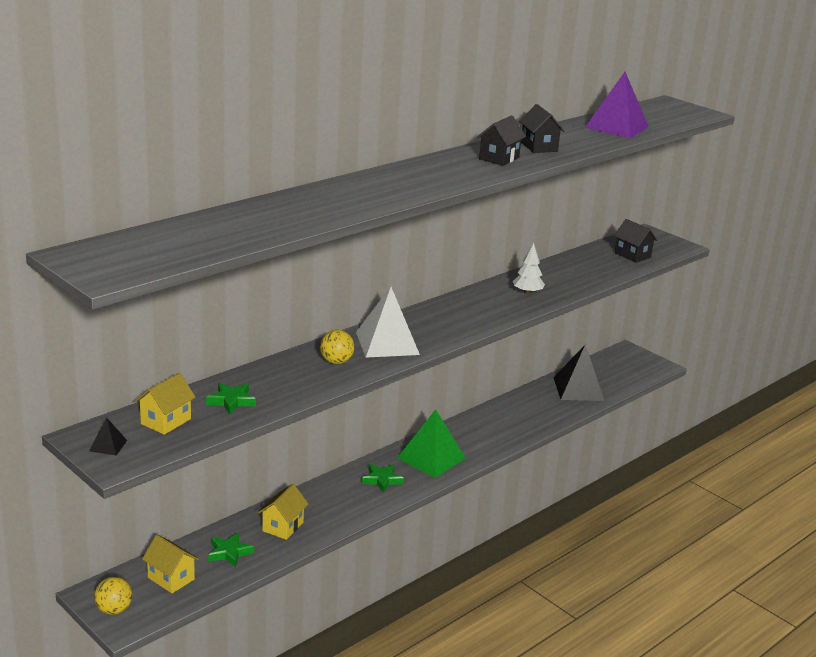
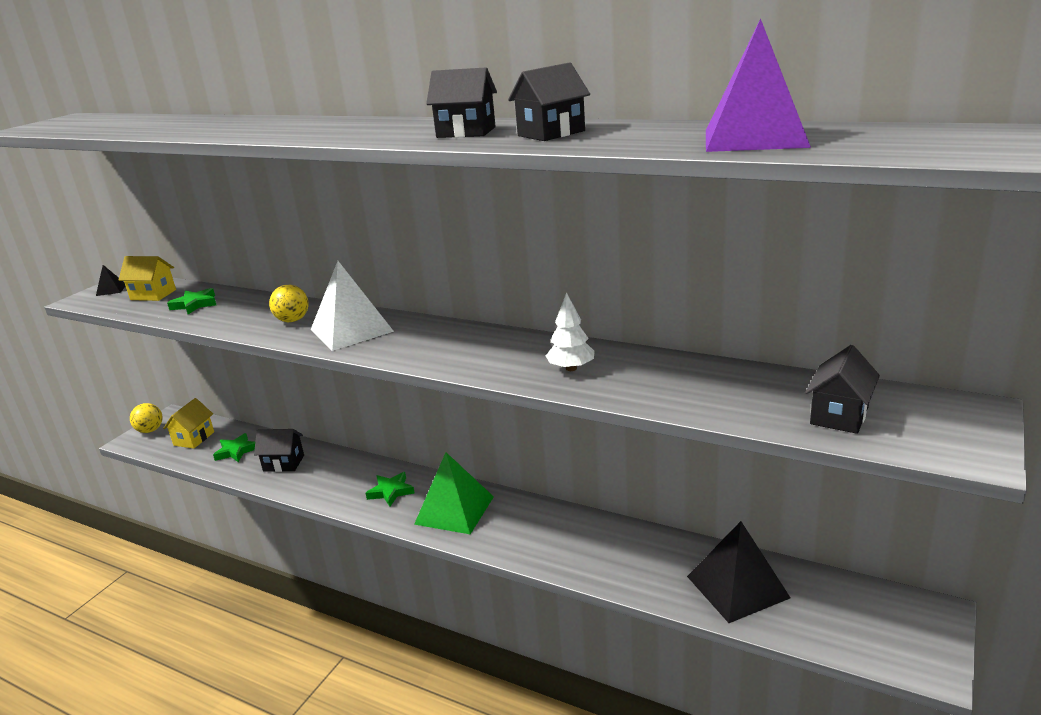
camera: 75 degrees right, 0 degrees up
(283, 526) = (283, 463): yellow house -> black house

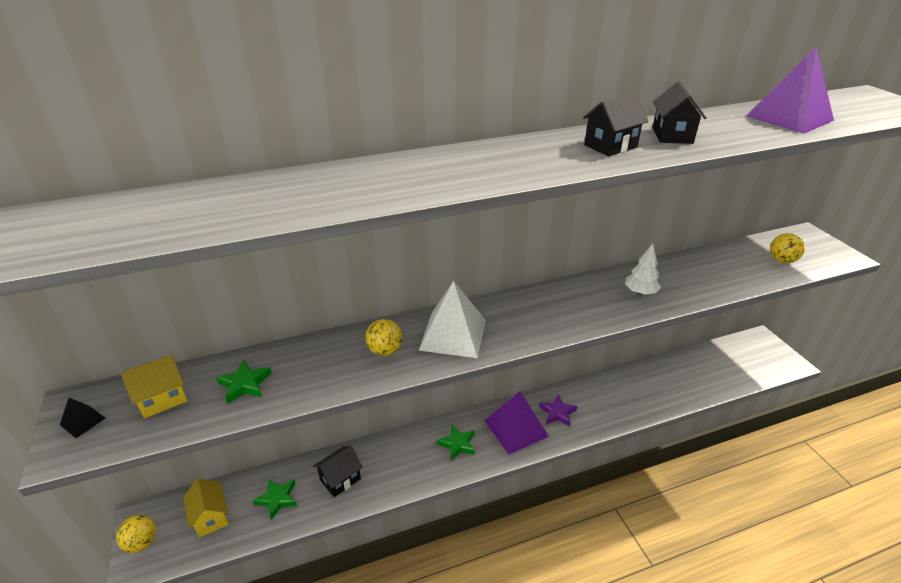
camera: 50 degrees left, 10 degrees up
(454, 510) = (516, 428): green pyramid -> purple pyramid
(512, 522) = (557, 413): none -> purple star
(737, 587) = (695, 375): black pyramid -> none
(839, 415) = (782, 260): black house -> yellow ball

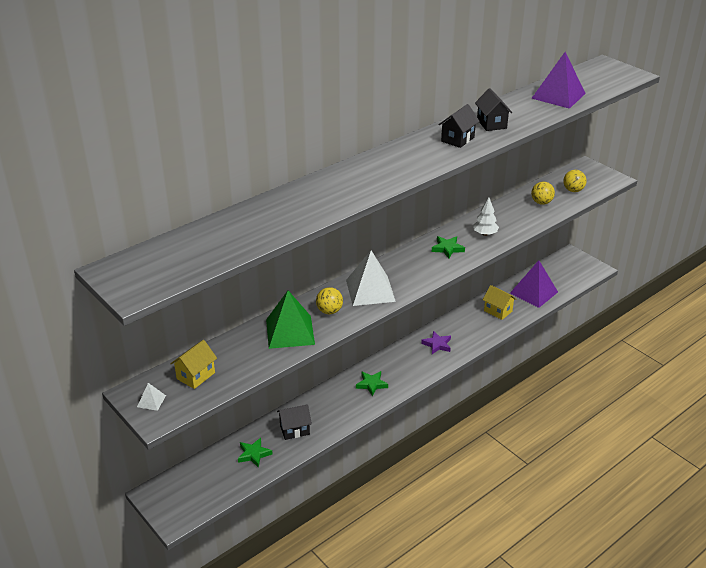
camera: 20 degrees left, 0 degrees up
(82, 421) = (151, 401): black pyramid -> white pyramid
(142, 543) = (167, 508): yellow ball -> yellow ball (541, 202)
(211, 517) = (210, 479): yellow house -> yellow house (498, 311)
(245, 384) = (246, 353): green star -> green star (447, 248)
(318, 367) = (290, 331): none -> green pyramid
(340, 479) = (294, 429): black house -> black house turned 45 degrees clockwise
(516, 428) = (410, 363): purple pyramid -> purple pyramid (534, 292)

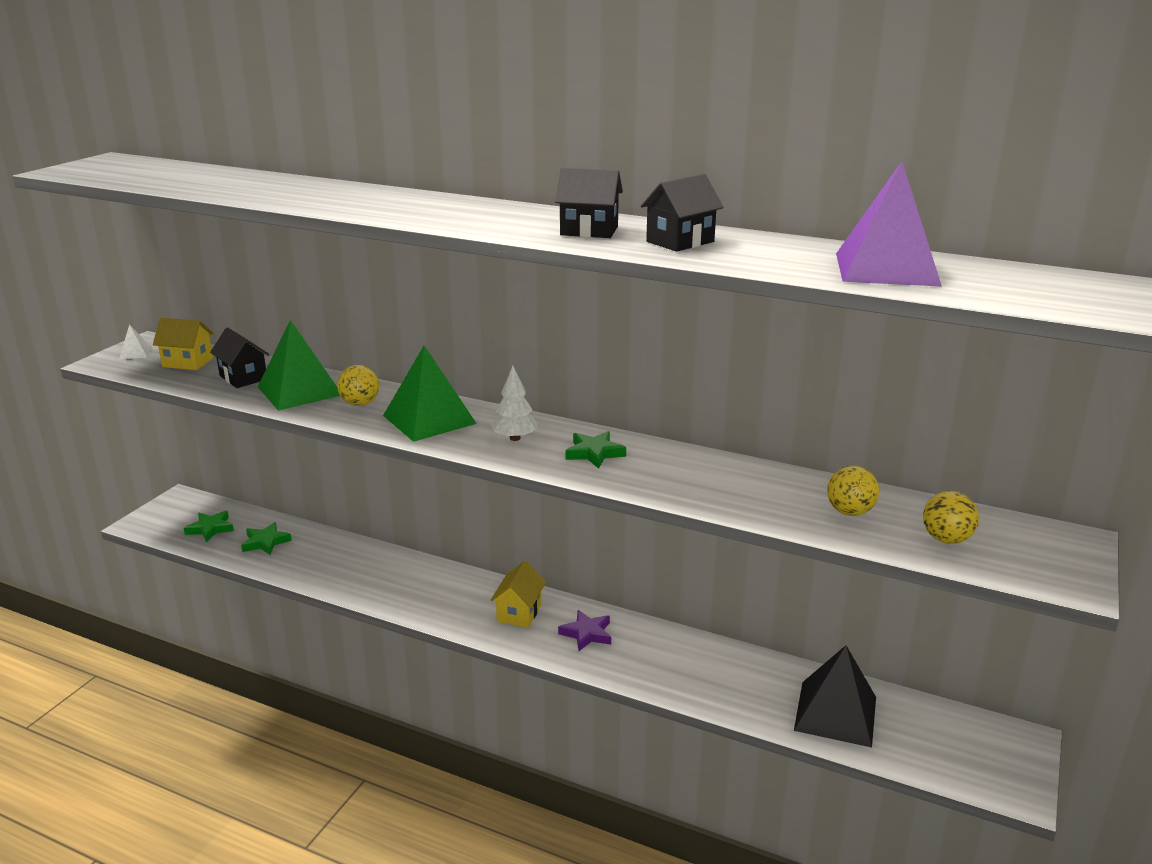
camera: 65 degrees right, 10 degrees down
(294, 429) = (323, 558): black house -> black house (243, 378)
(370, 290) = (429, 419): white pyramid -> green pyramid
(371, 384) = (450, 595): green star -> green star (210, 528)
(485, 234) = (674, 476): white tree -> white tree (515, 438)
(498, 311) = (735, 680): yellow house -> yellow house (519, 613)
(534, 292) = (835, 713): purple pyramid -> black pyramid

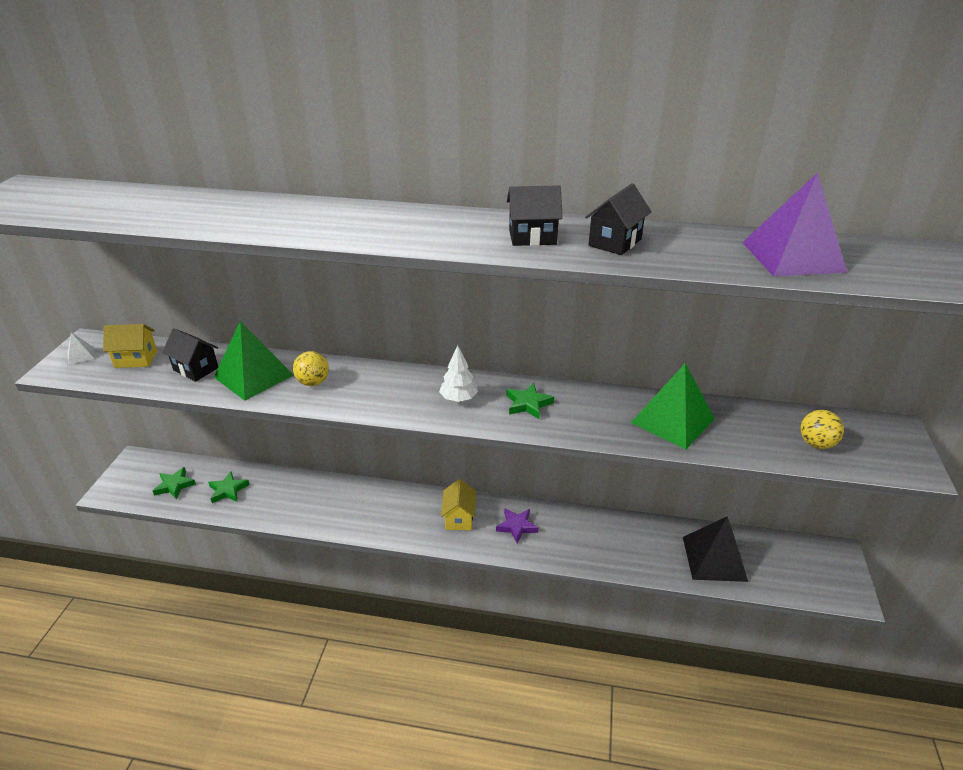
camera: 15 degrees left, 10 degrees up
(429, 419) = (379, 390): green pyramid -> green pyramid (672, 420)
(849, 512) = (740, 430): yellow ball -> none

